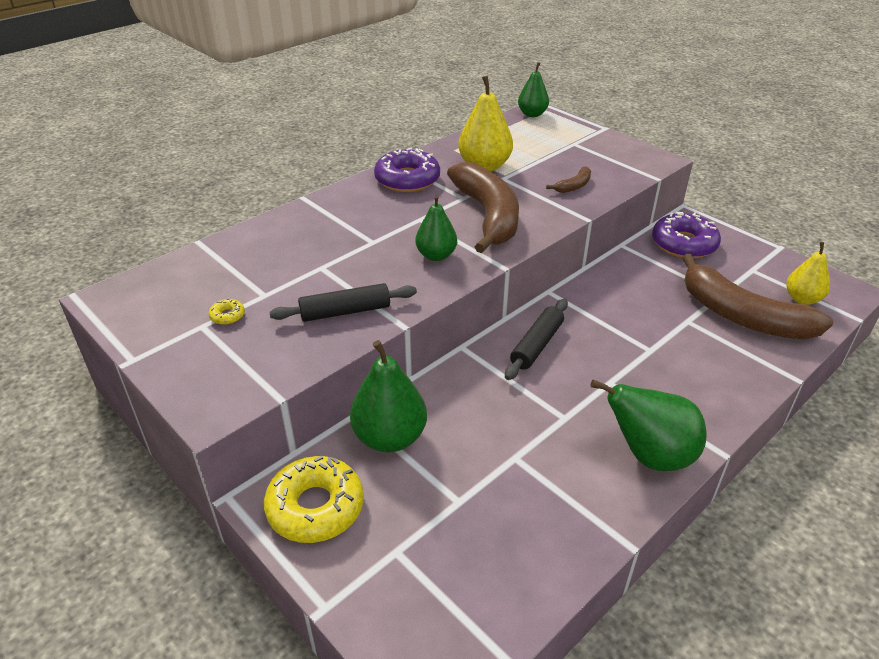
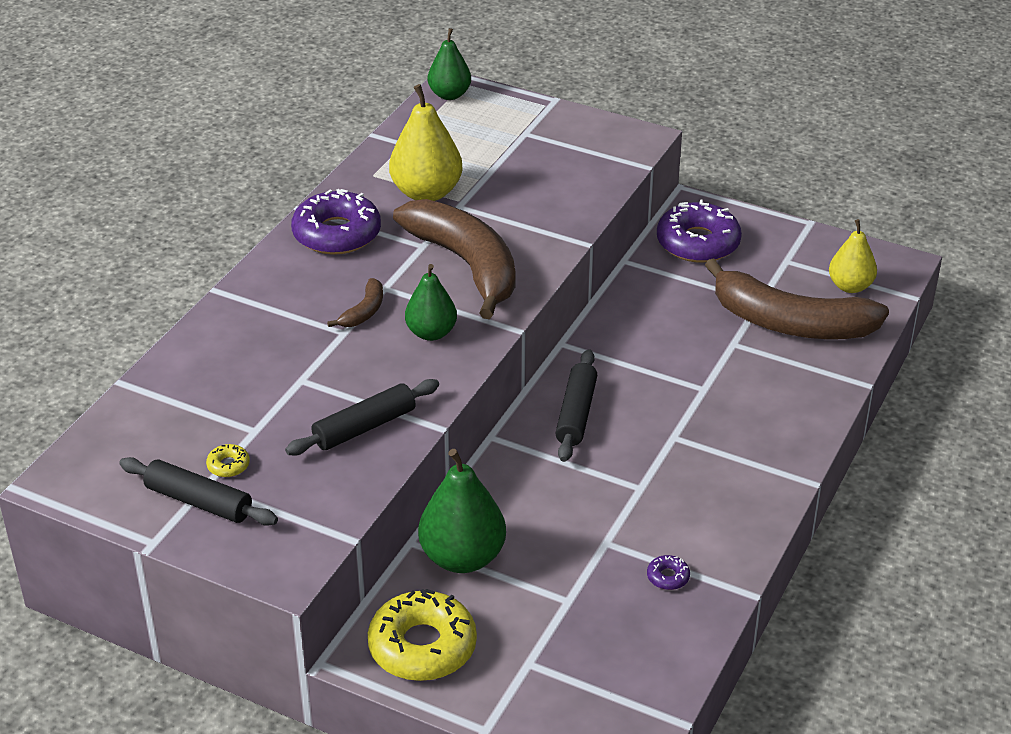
camera: 20 degrees left, 0 degrees up
(187, 337) = (199, 502): none -> black rolling pin
(557, 505) = (668, 577): none -> purple donut
(574, 186) = (552, 199): brown banana -> brown banana (364, 311)
(649, 455) = (741, 504): green pear -> none

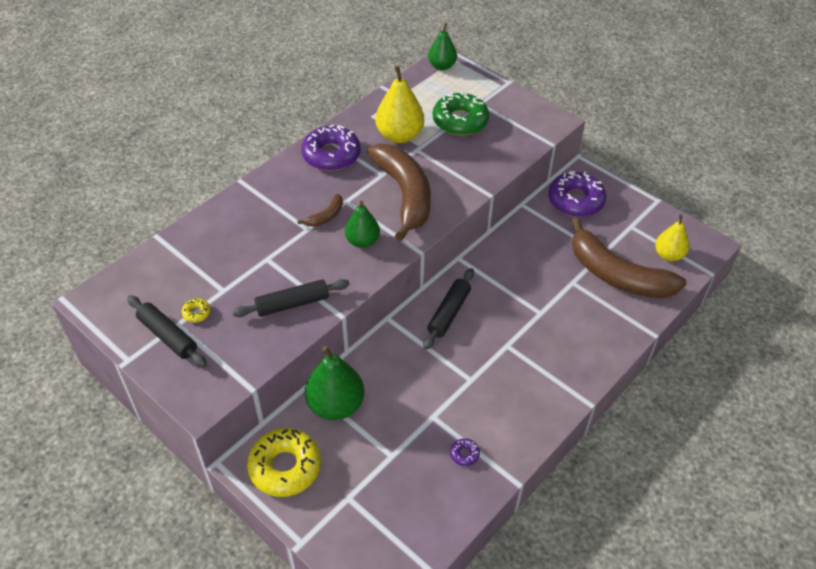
camera: 15 degrees right, 10 degrees up
(506, 160) = (460, 121): none -> green donut

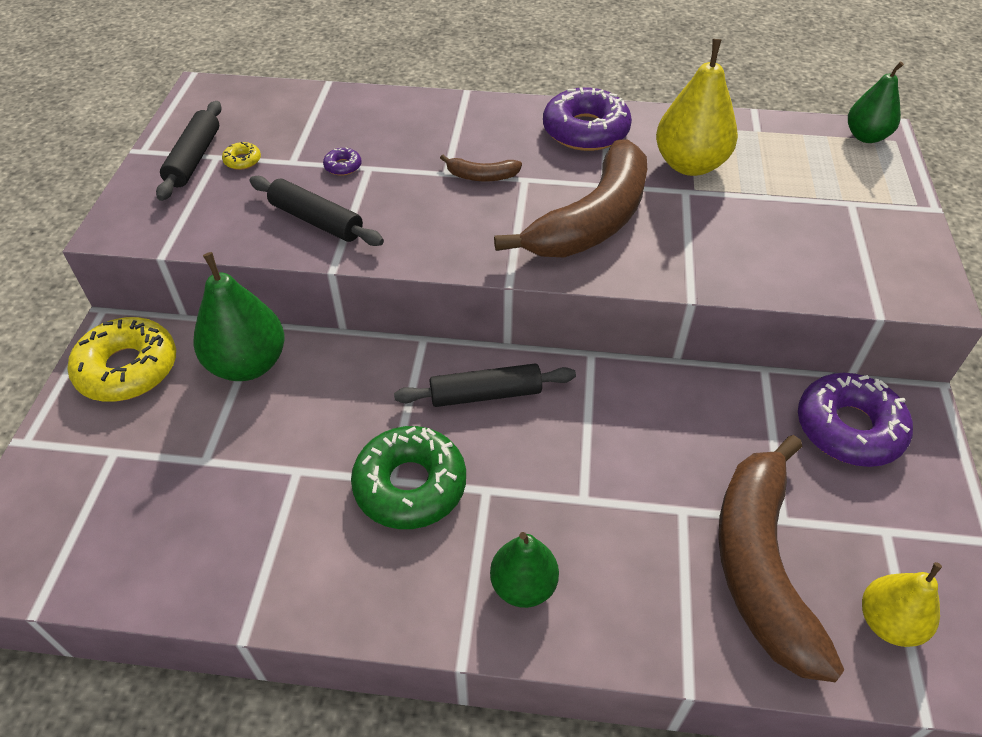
camera: 55 degrees right, 0 degrees up
(362, 241) = (472, 225): green pear -> green pear (523, 585)
(460, 121) = (791, 202): green donut -> green donut (410, 485)
(464, 454) = (255, 541): purple donut -> purple donut (343, 166)

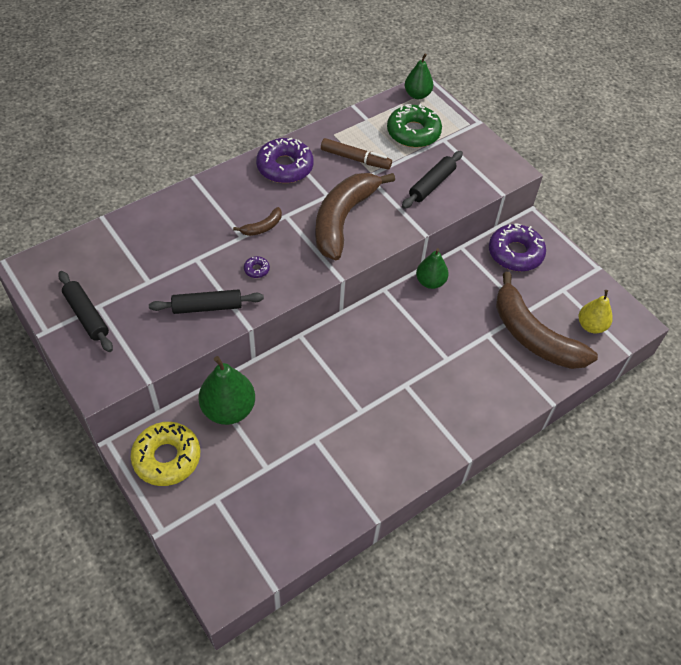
camera: 45 degrees left, 5 degrees up
(242, 160) = (118, 299): yellow donut -> none
(343, 166) = (181, 266): purple donut -> purple donut (256, 269)
(410, 485) = (372, 407): green donut -> green donut (413, 132)
(485, 394) = (359, 342): black rolling pin -> black rolling pin (432, 184)
(523, 585) = (460, 411): green pear -> green pear (430, 282)
(593, 220) = (343, 219): brown banana -> brown banana turned 150 degrees counterclockwise
(690, 165) = (355, 159): yellow pear -> brown marker

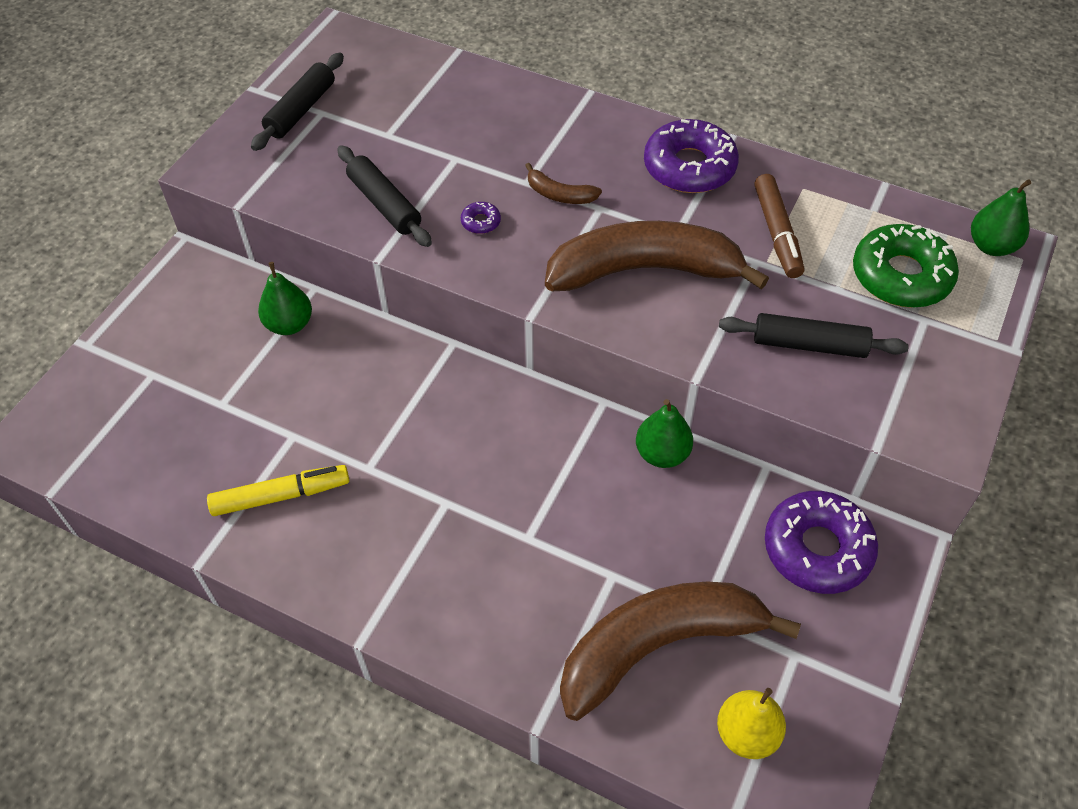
camera: 65 degrees right, 0 degrees up
(167, 458) = (188, 300): yellow donut -> none
(228, 409) = (289, 324): green pear -> green pear, size x0.65
(354, 461) = (281, 496): none -> yellow marker
(533, 336) = (658, 646): brown banana -> brown banana turned 45 degrees clockwise

